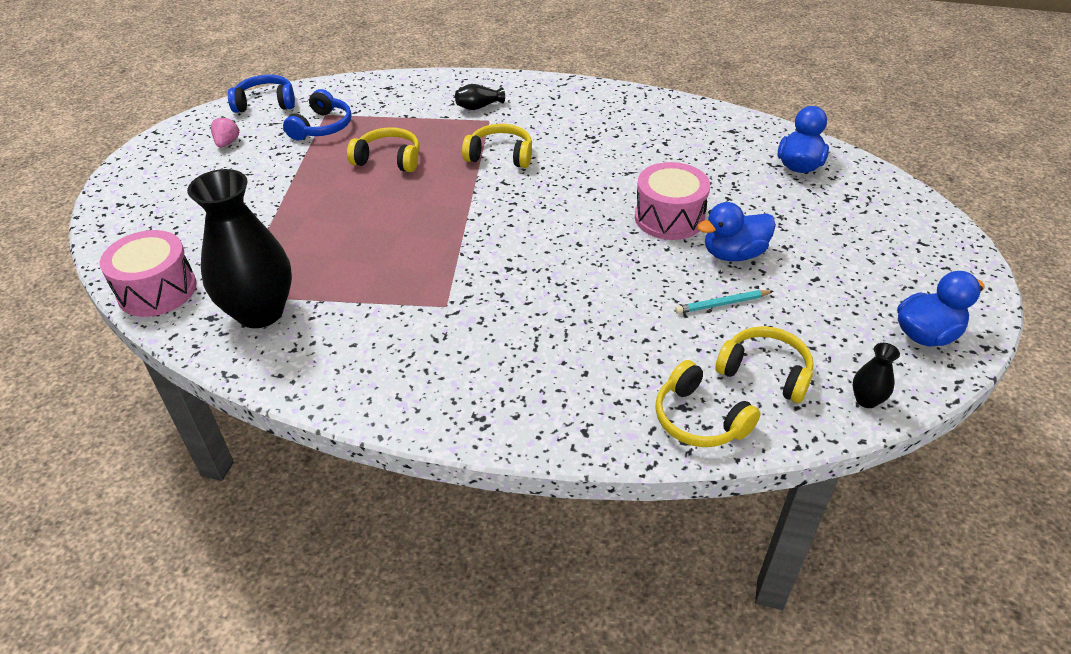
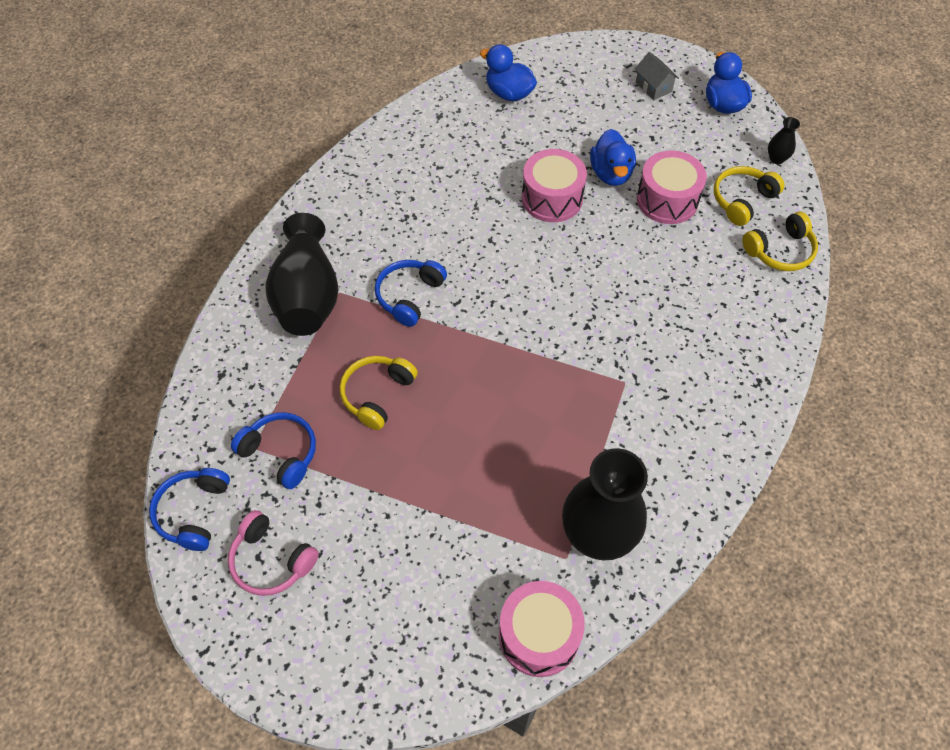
camera: 75 degrees left, 15 degrees up
(227, 143) = (271, 560): pink strawberry -> pink headphones
(478, 107) = (307, 296): black vase -> black vase, size x2.42
(500, 155) = (409, 296): yellow headphones -> blue headphones
(722, 304) = (667, 200): turquoise pencil -> pink drum
(903, 268) = (653, 87): none -> grey house

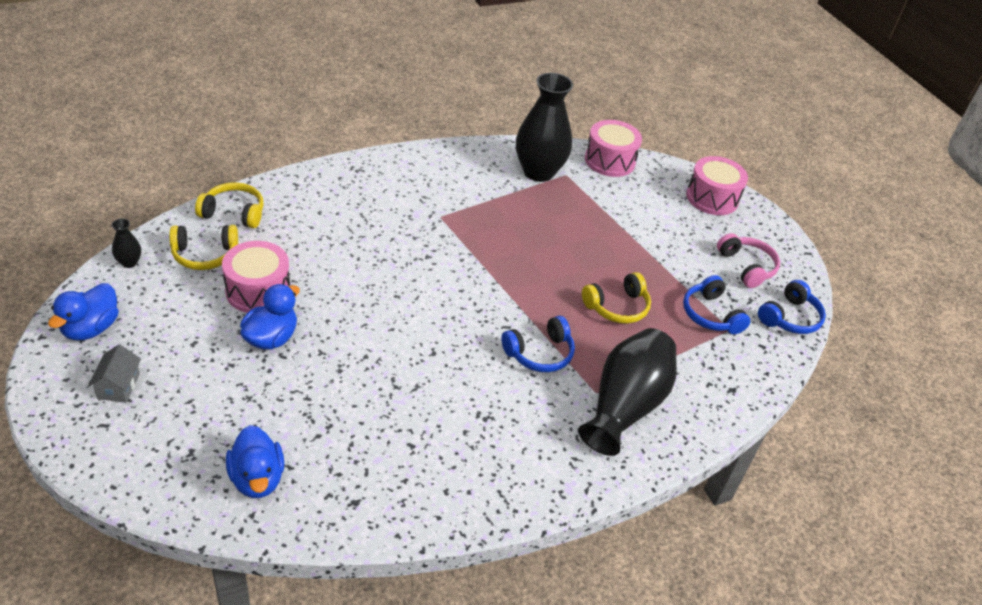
camera: 150 degrees left, 15 degrees down
(552, 198) = (345, 351): pink drum -> pink drum (712, 198)

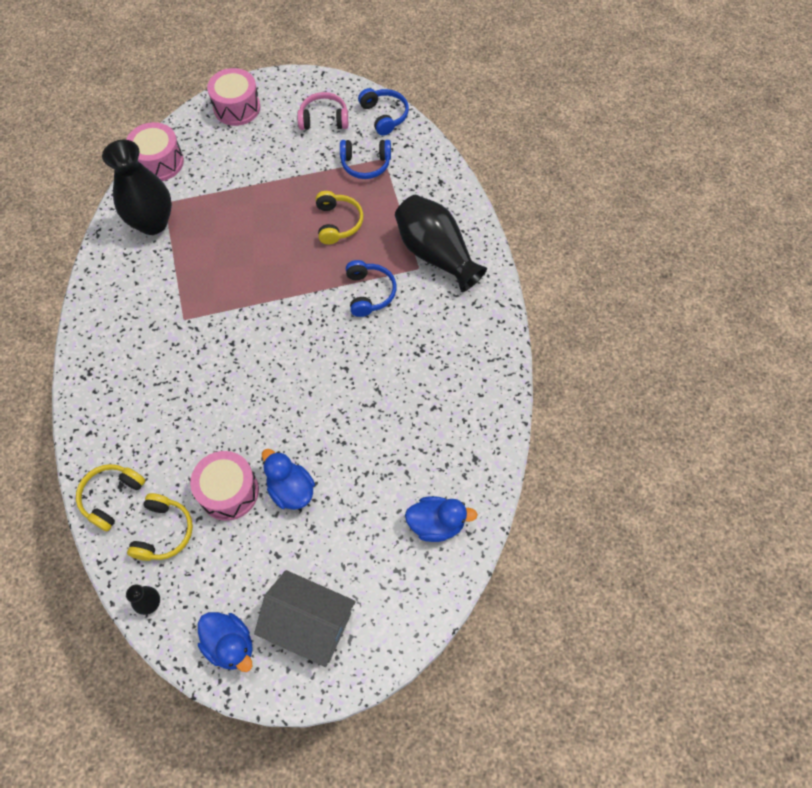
camera: 65 degrees left, 20 degrees up
(118, 386) = (309, 624): grey house -> grey house, size x1.98

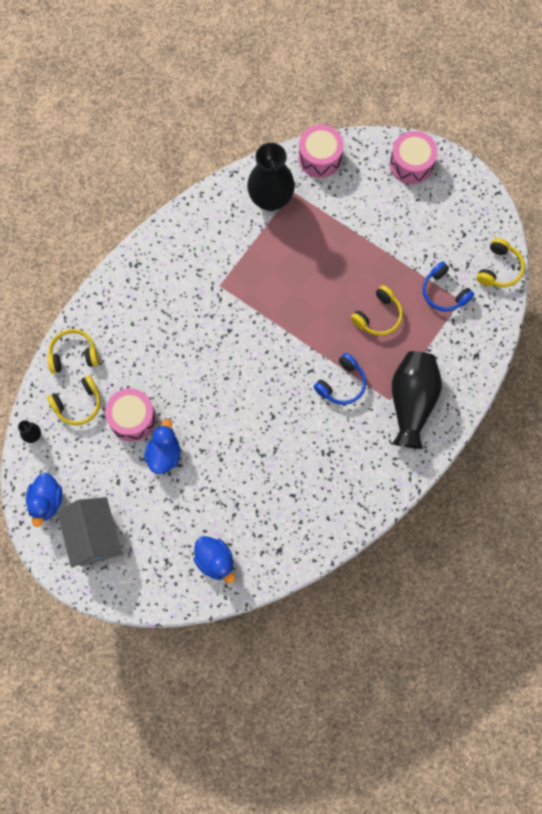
camera: 50 degrees right, 10 degrees up
(324, 119) = (457, 230): pink headphones -> none
(384, 116) = (499, 269): blue headphones -> yellow headphones

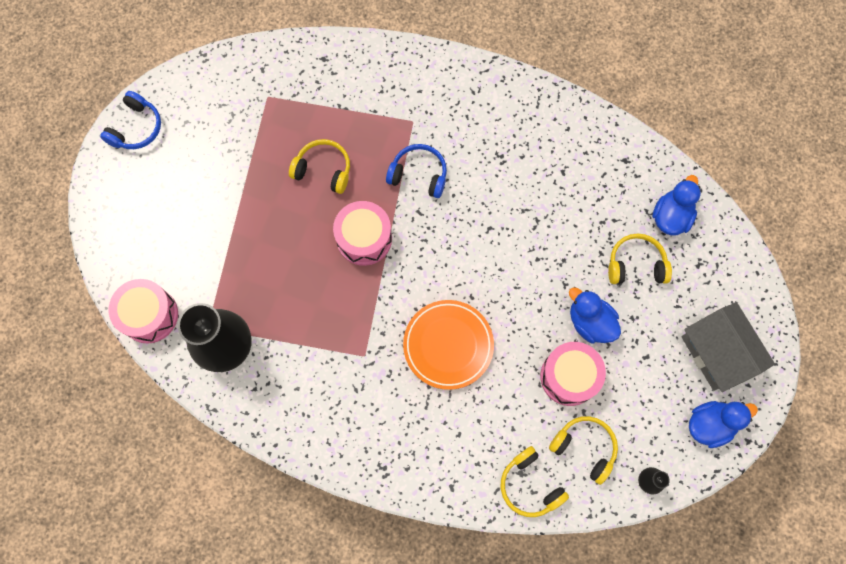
camera: 115 degrees left, 0 degrees up
(94, 536) = (716, 353): grey house -> grey house turned 75 degrees counterclockwise
(164, 454) = (590, 322): blue duck -> blue duck turned 60 degrees clockwise
(198, 345) = (448, 345): none -> orange plate
(411, 164) = (118, 210): pink drum -> pink drum (364, 239)
(411, 402) = (405, 99): black vase -> none
(444, 292) = (265, 116): blue headphones -> blue headphones (136, 128)
(499, 269) = (213, 73): yellow headphones -> yellow headphones (636, 264)

